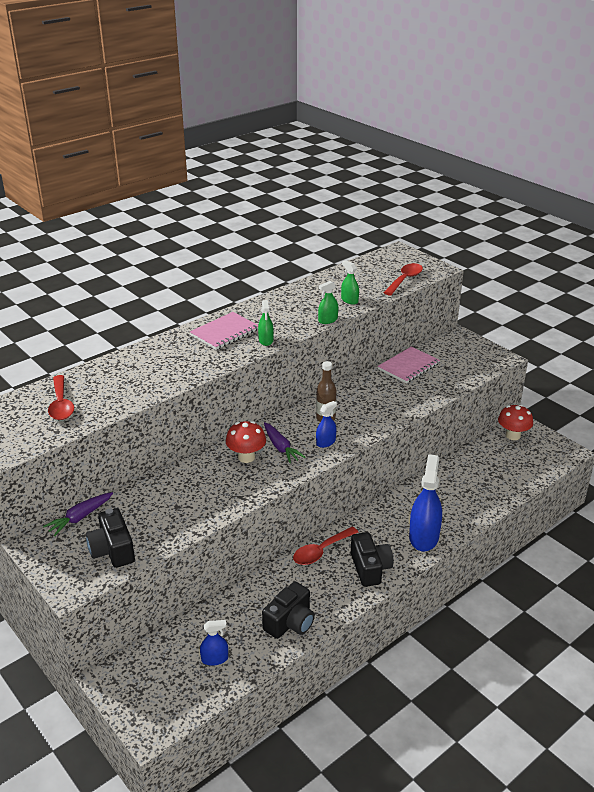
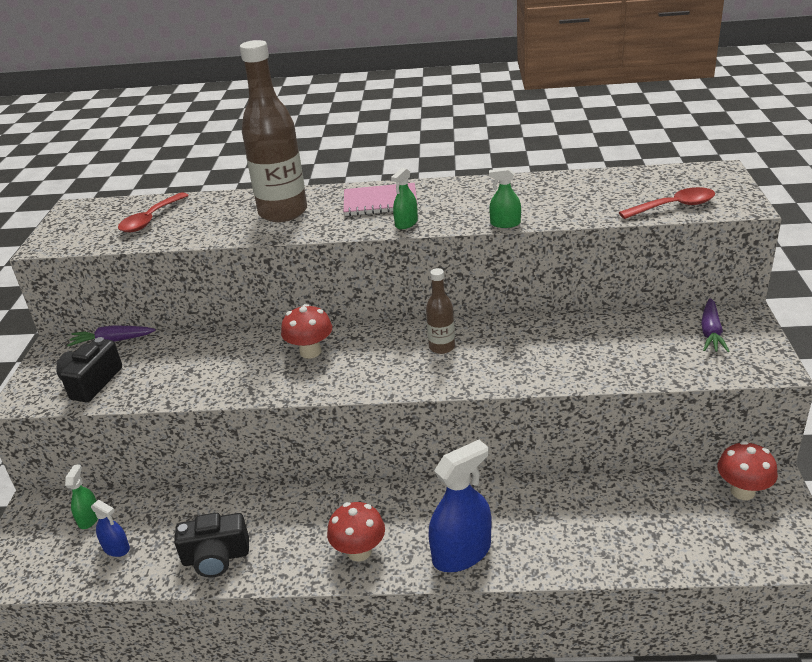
camera: 45 degrees right, 0 degrees up
(164, 363) = (283, 212): none -> brown bottle
(280, 447) = (355, 357): purple carrot -> purple carrot (711, 332)
(321, 551) = (336, 502): red spoon -> none
(325, 442) = (406, 373): blue spray bottle -> none
(349, 300) = (565, 210): green spray bottle -> green spray bottle (89, 518)
(370, 568) = (359, 551): black camera -> red mushroom
(408, 366) = (621, 328): pink notebook -> none

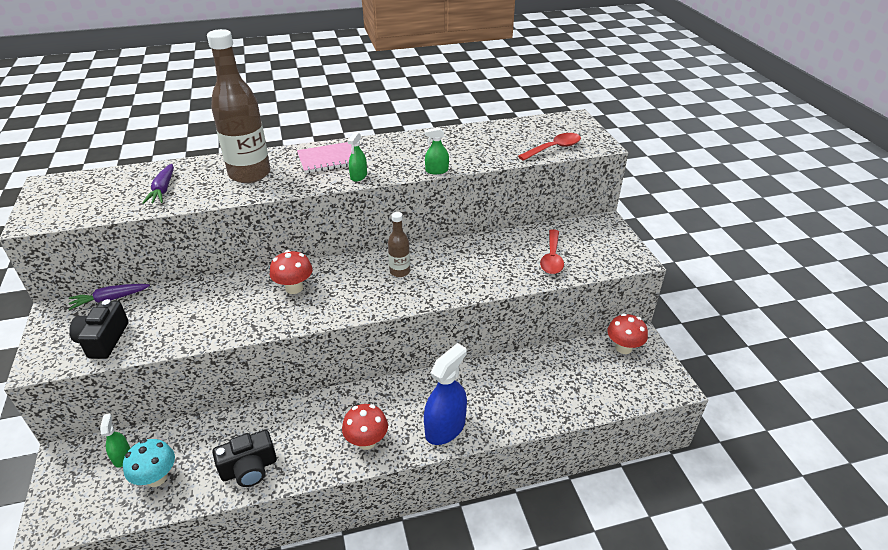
camera: 20 degrees left, 5 degrees up
(116, 548) = (156, 478): blue spray bottle -> turquoise mushroom
(150, 219) = (128, 189): red spoon -> red spoon (552, 258)
(711, 332) = (588, 238): purple carrot -> purple carrot (163, 190)

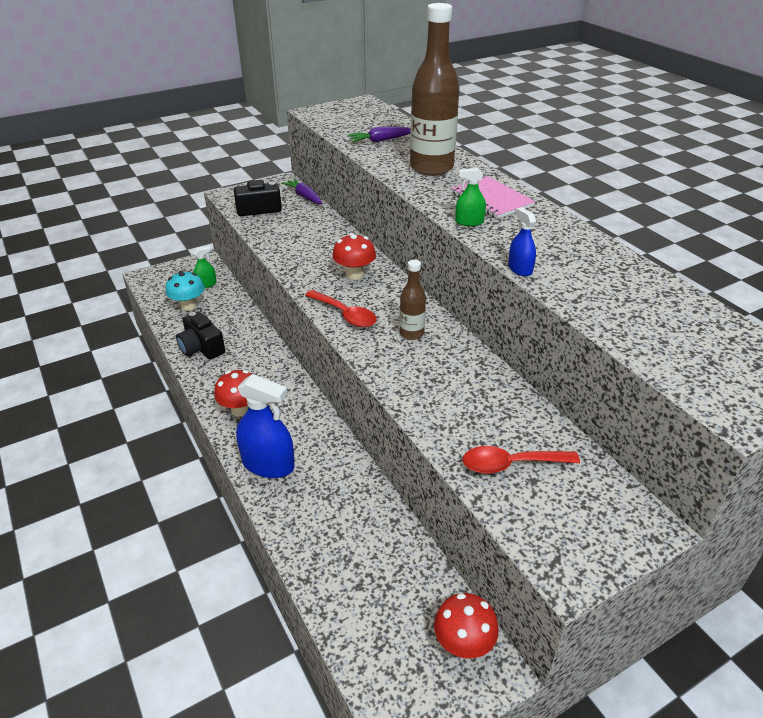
camera: 75 degrees right, 0 degrees up
(437, 170) = (520, 269): green spray bottle -> blue spray bottle
(554, 148) = (672, 362): red spoon -> red spoon (345, 315)

